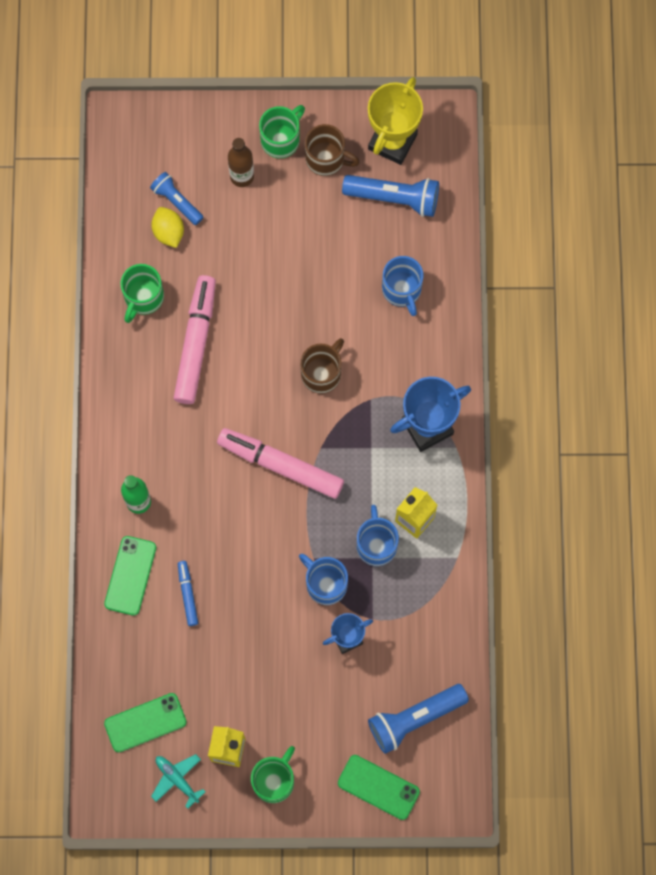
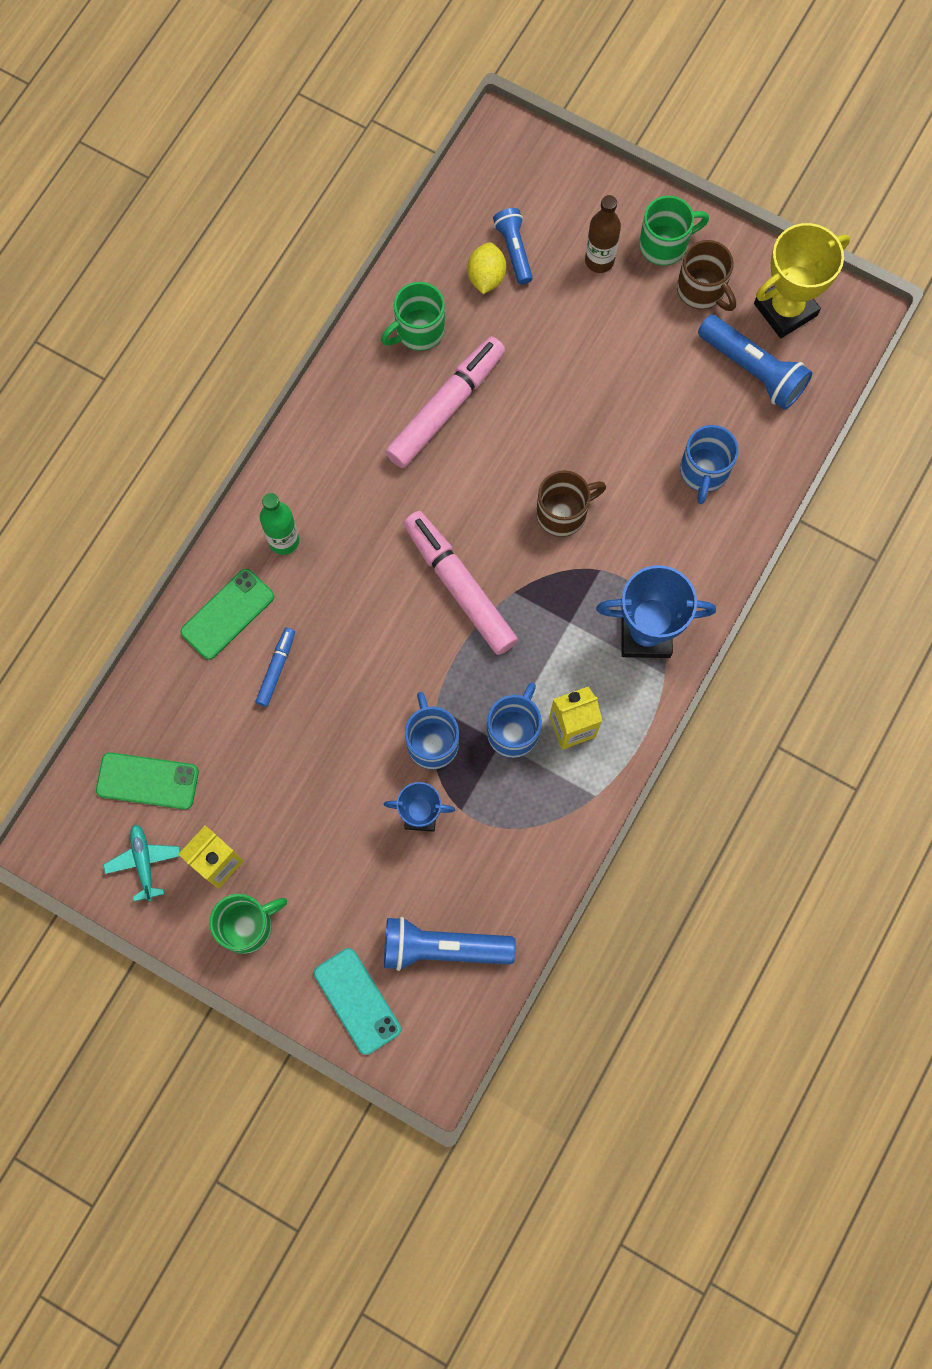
camera: 30 degrees right, 0 degrees up
(378, 787) = (357, 1001): green phone -> turquoise phone

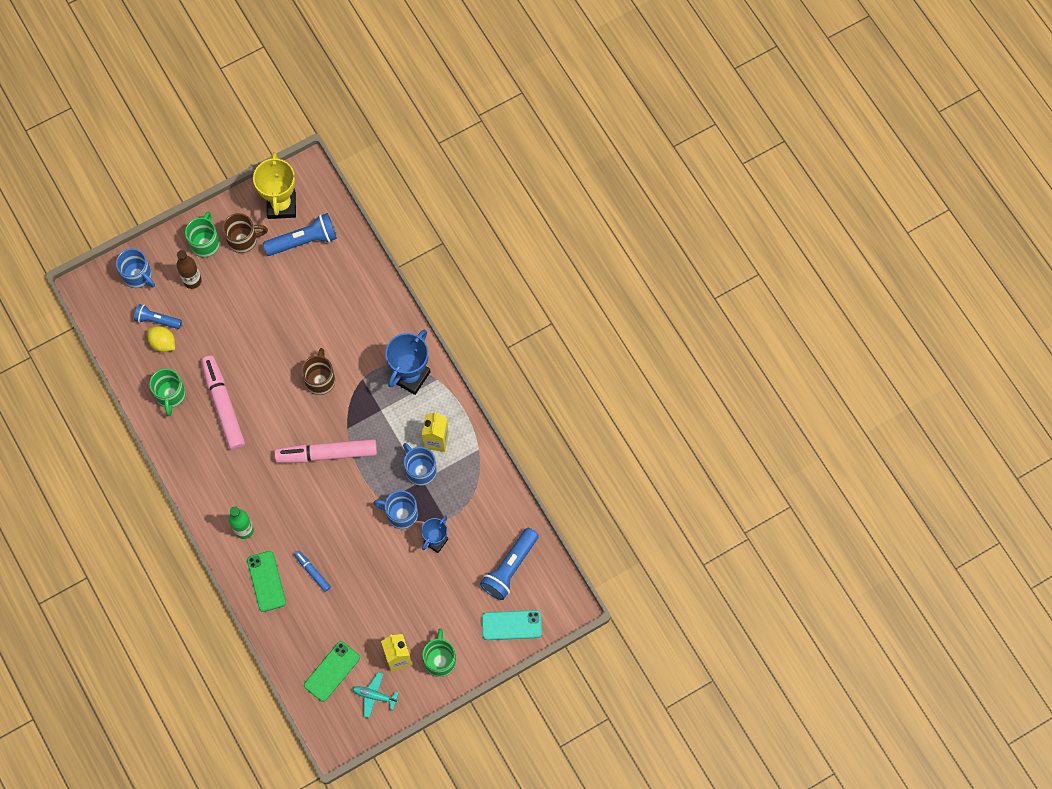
camera: 60 degrees left, 5 degrees down
(704, 472) = (343, 297): blue mug -> blue mug (138, 275)

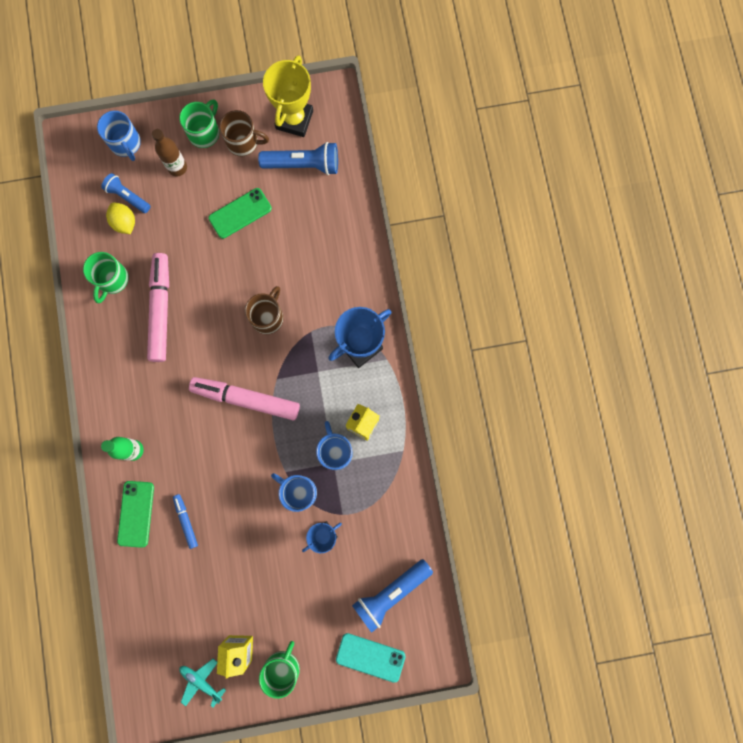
camera: 20 degrees right, 10 degrees up
(332, 671) = (167, 637): green phone -> green phone (240, 213)

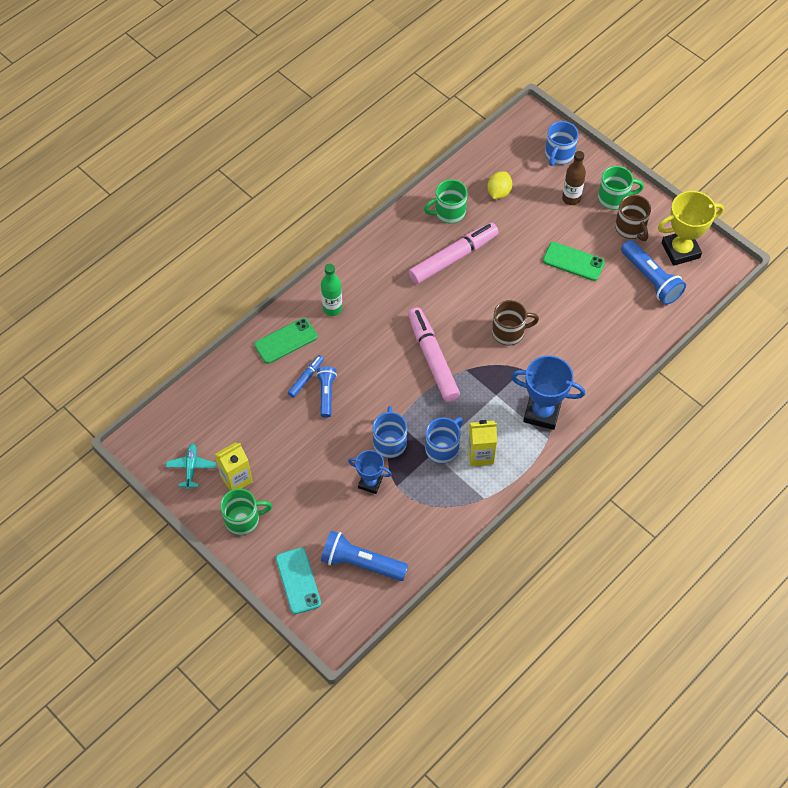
camera: 55 degrees right, 20 degrees down
(128, 197) = (520, 182): blue flashlight -> blue flashlight (326, 394)

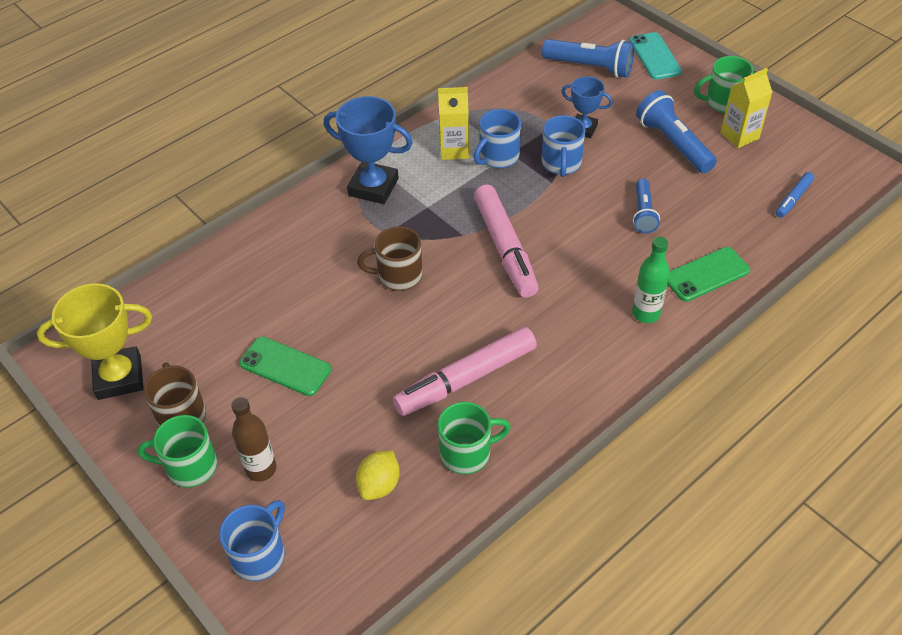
camera: 175 degrees left, 10 degrees down
(191, 468) = (796, 147): turquoise plane -> none
(306, 378) = (672, 231): blue marker -> blue marker (793, 198)
(651, 279) = (180, 337): blue flashlight -> blue flashlight (673, 144)

